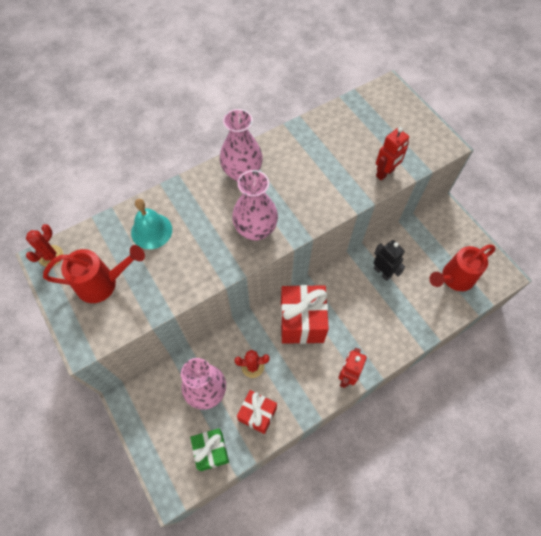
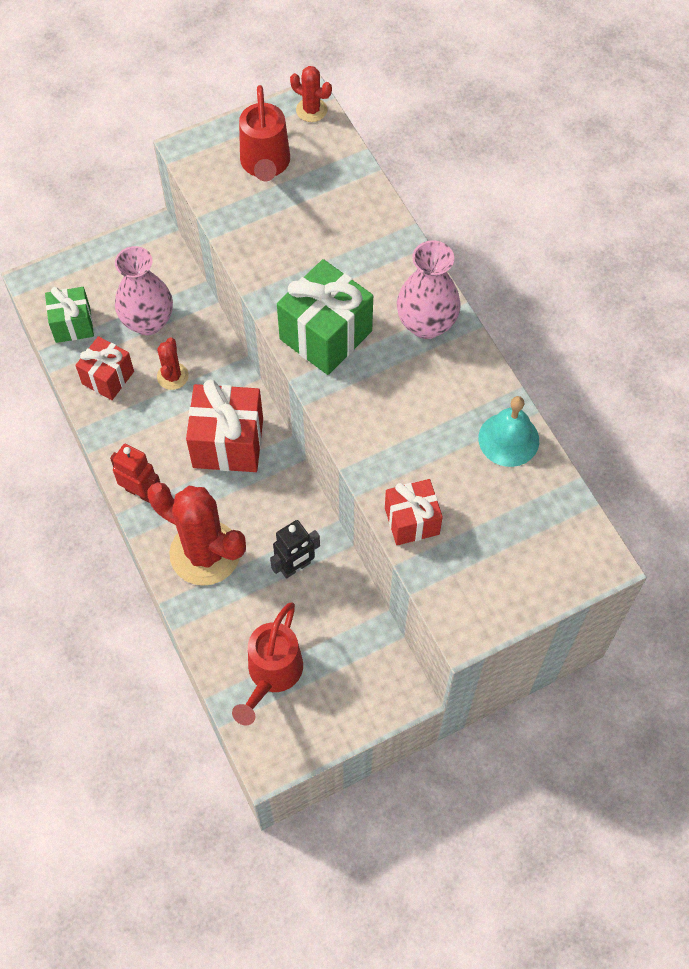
camera: 95 degrees right, 0 degrees up
(151, 231) = (337, 214): turquoise bell -> turquoise bell (508, 439)
(255, 230) = (325, 335): pink vase -> green gift
(384, 326) = (205, 553): none -> red cactus
(385, 173) = (412, 521): red robot -> red gift
(454, 278) = (271, 675): red watering can -> red watering can turned 135 degrees counterclockwise

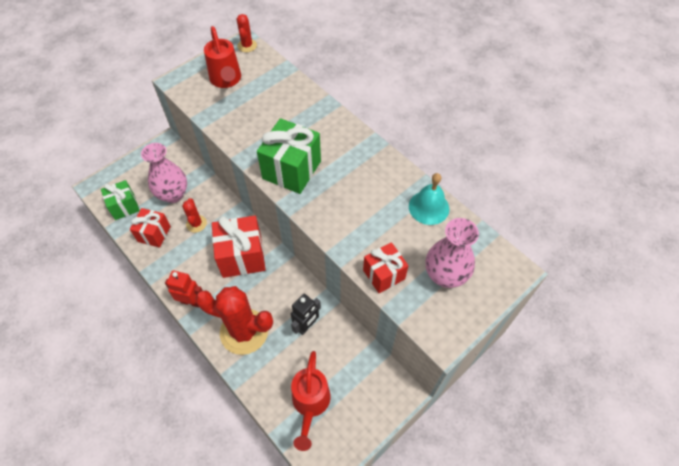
camera: 15 degrees left, 5 degrees down
(311, 110) = (247, 46): red cactus -> red cactus turned 75 degrees clockwise
(426, 324) = (353, 150): pink vase -> pink vase (445, 275)

